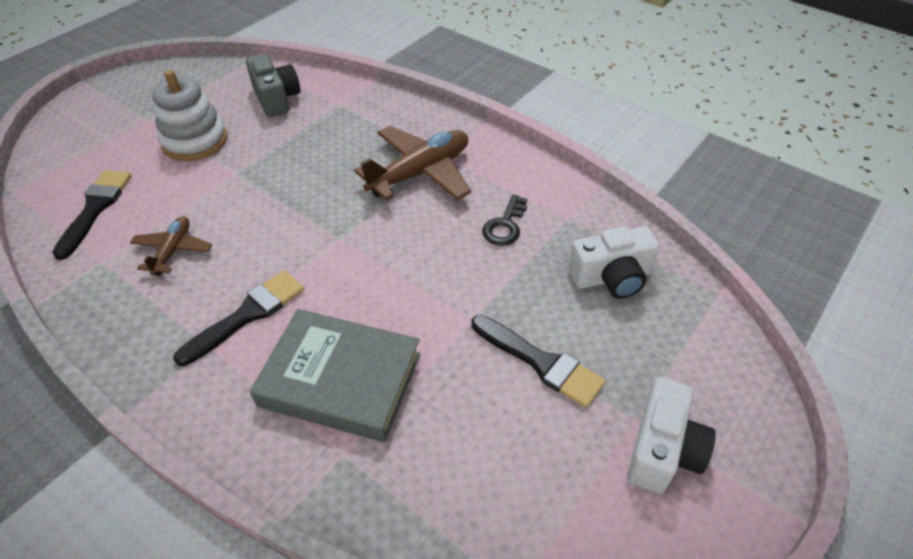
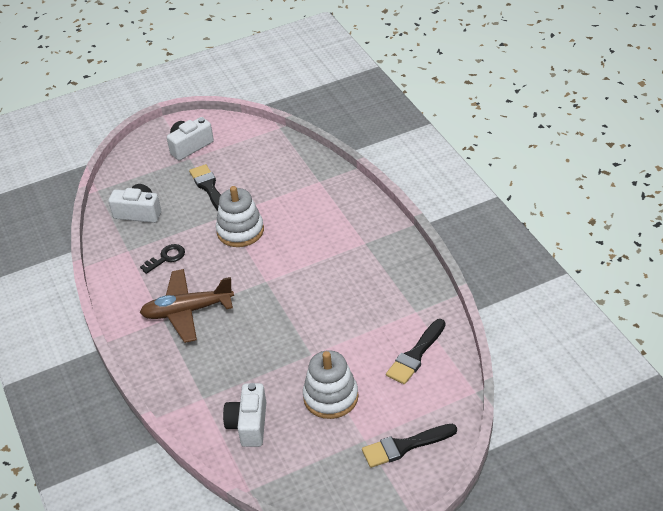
camera: 150 degrees left, 5 degrees down
(173, 251) = (370, 305): brown plane -> none
(247, 315) = (338, 252): black brush -> black brush (404, 446)
(276, 98) = (248, 424): grey camera -> white camera
(340, 380) = (305, 208): grey book -> none
(428, 299) = (240, 231): none -> white stacking toy

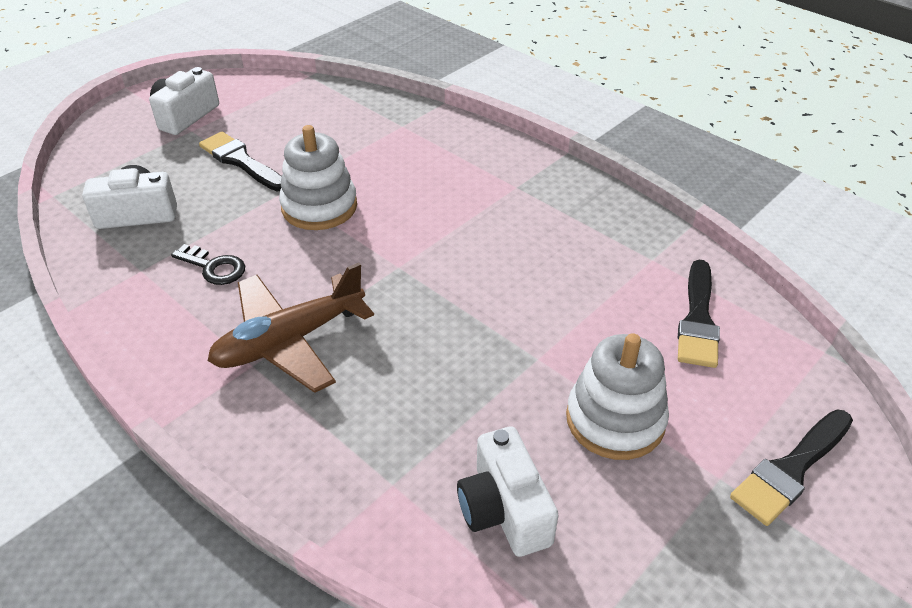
camera: 25 degrees left, 0 degrees up
(166, 258) = (214, 267): black key -> black key turned 90 degrees clockwise

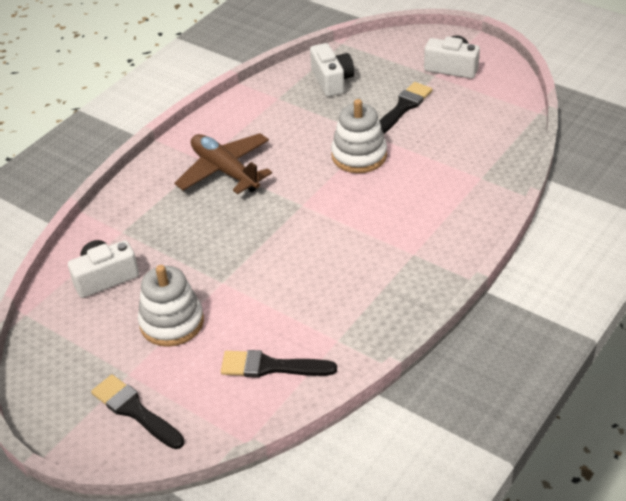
camera: 85 degrees right, 0 degrees up
(214, 267) = (285, 125): black key -> none

